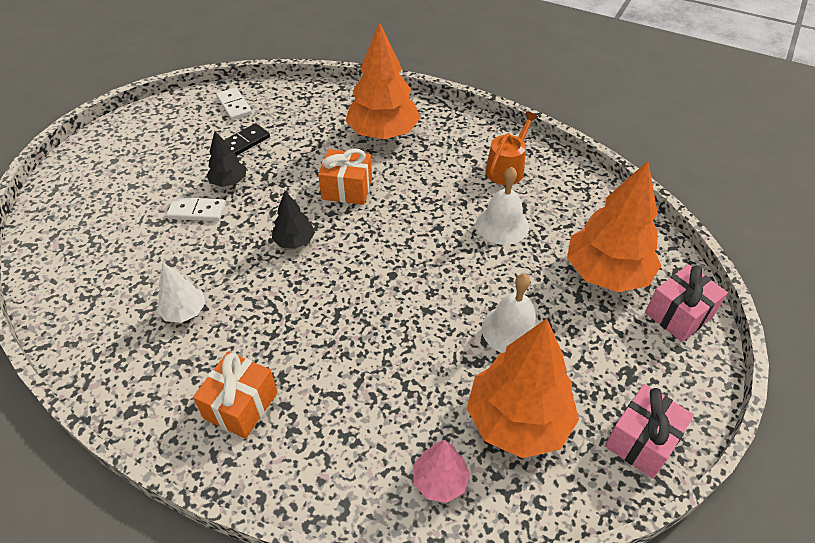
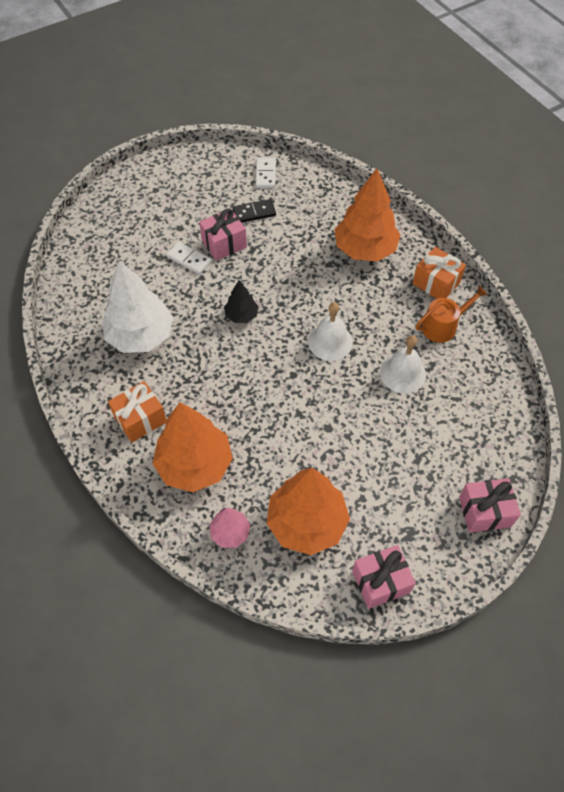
camera: 30 degrees right, 10 degrees up
(184, 312) = (141, 336): white tree -> white tree, size x2.01
(229, 182) = (224, 244): black tree -> pink gift
(347, 189) = (305, 288): orange gift -> orange gift (436, 283)
(512, 329) = (349, 458): white bell -> white bell (330, 341)
(606, 273) = (454, 452): orange tree -> orange tree (195, 464)

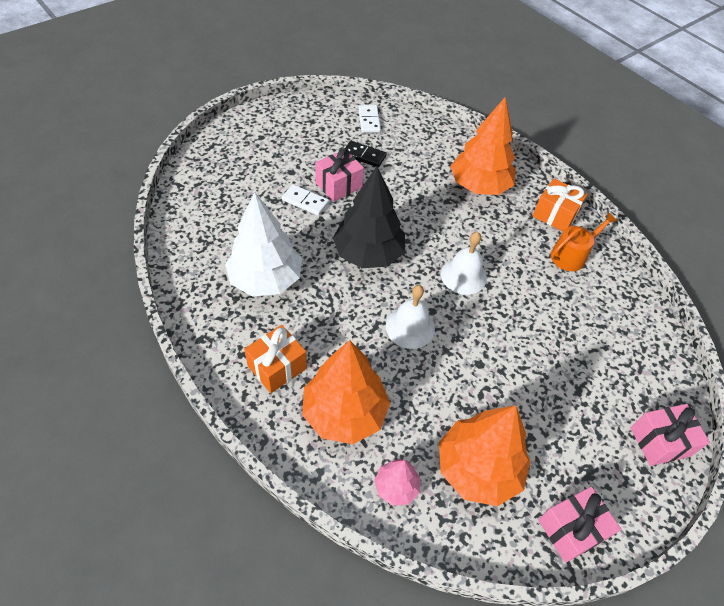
camera: 10 degrees left, 5 degrees down
(241, 315) = (368, 254): black tree -> black tree, size x2.01
(254, 213) = (364, 156): black domino -> black domino turned 45 degrees clockwise
(403, 373) = (543, 303): white bell -> white bell (410, 327)

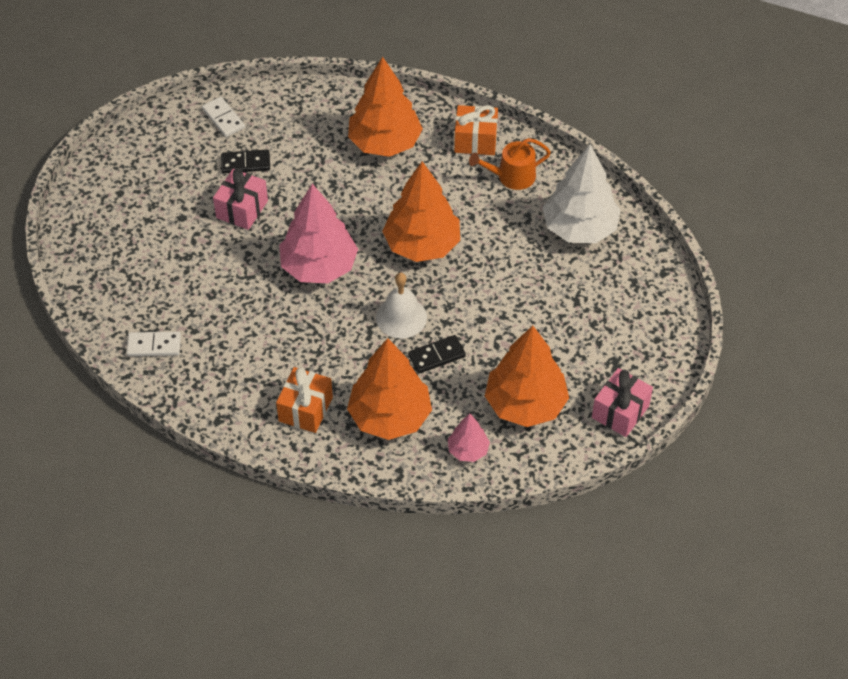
camera: 25 degrees left, 0 degrees up
(265, 279) = (237, 338): white tree -> white tree (579, 228)
(305, 201) = (220, 243): white domino -> white domino (154, 345)
(368, 254) = (319, 267): black tree -> pink tree
(420, 377) = (437, 356): none -> black domino
(463, 276) = (422, 245): white bell -> orange tree
(571, 255) = (511, 176): orange watering can -> orange watering can turned 135 degrees counterclockwise
(660, 441) = (660, 311): pink gift -> none

